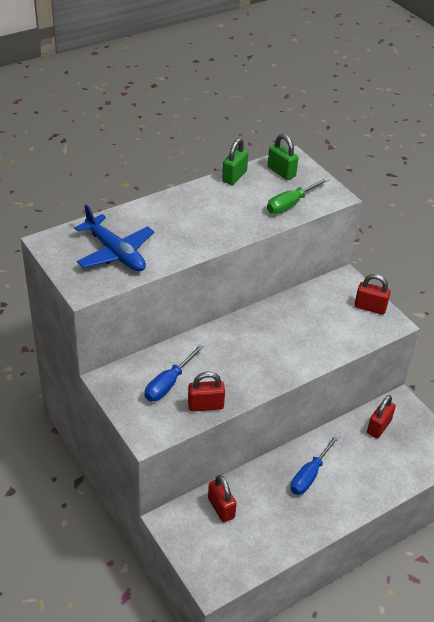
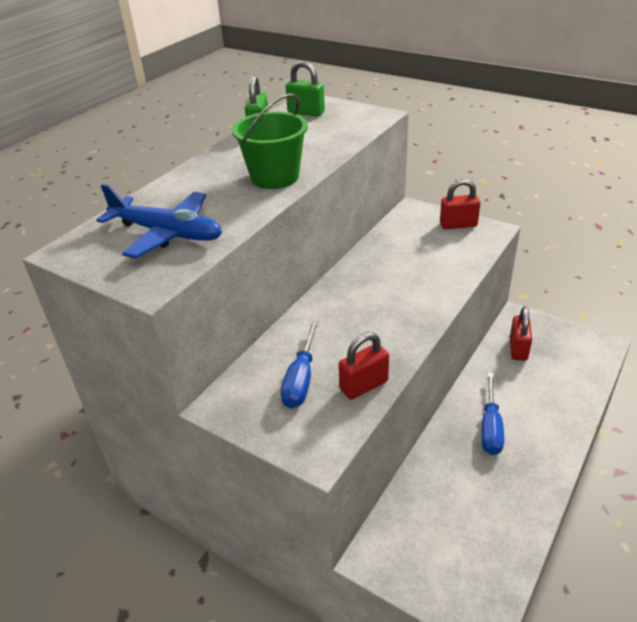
camera: 20 degrees left, 5 degrees down
(214, 230) = (275, 177): none -> green bucket
(221, 508) = (423, 511): red padlock -> none
(291, 204) = (340, 133): green screwdriver -> none

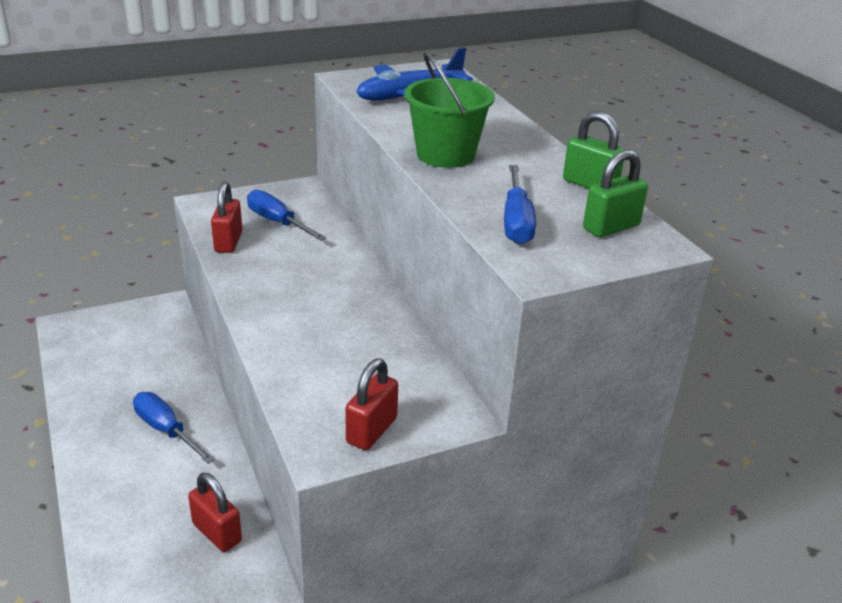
camera: 120 degrees right, 5 degrees down
(336, 132) = (516, 221): none -> blue screwdriver

